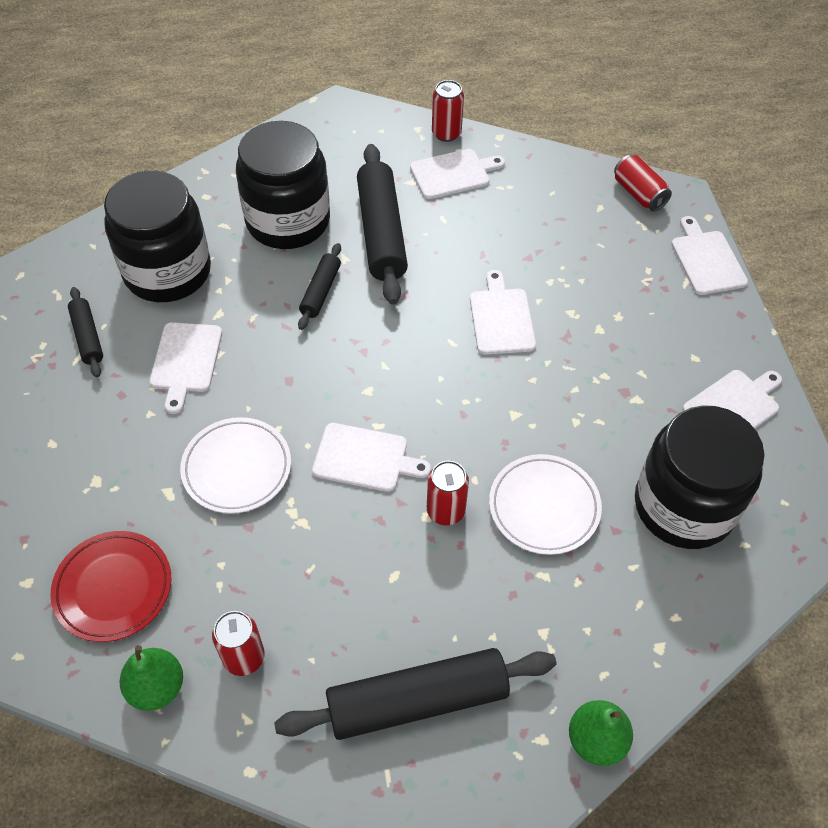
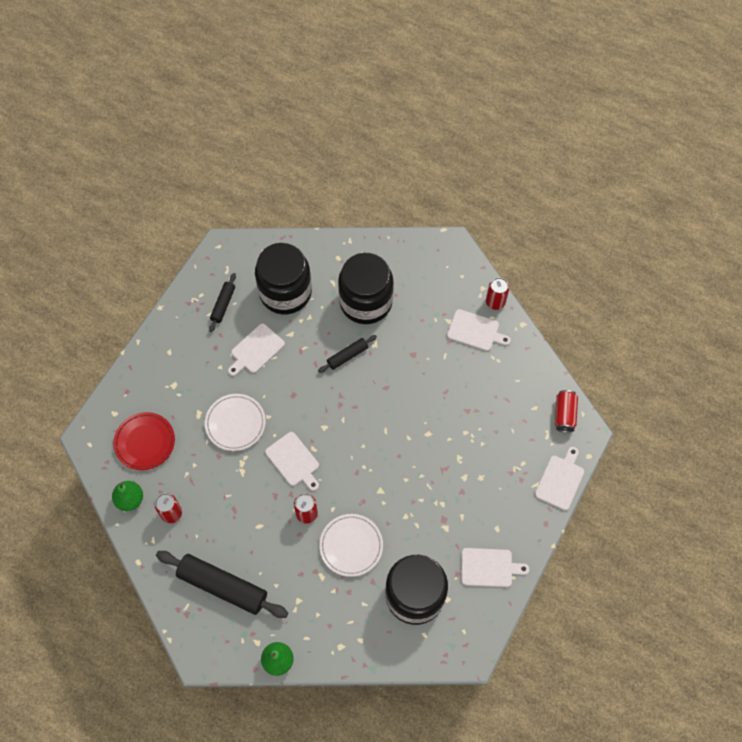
camera: 40 degrees right, 10 degrees up
(381, 233) = (406, 342): black rolling pin -> none
(501, 318) = (421, 435): white cutting board -> none

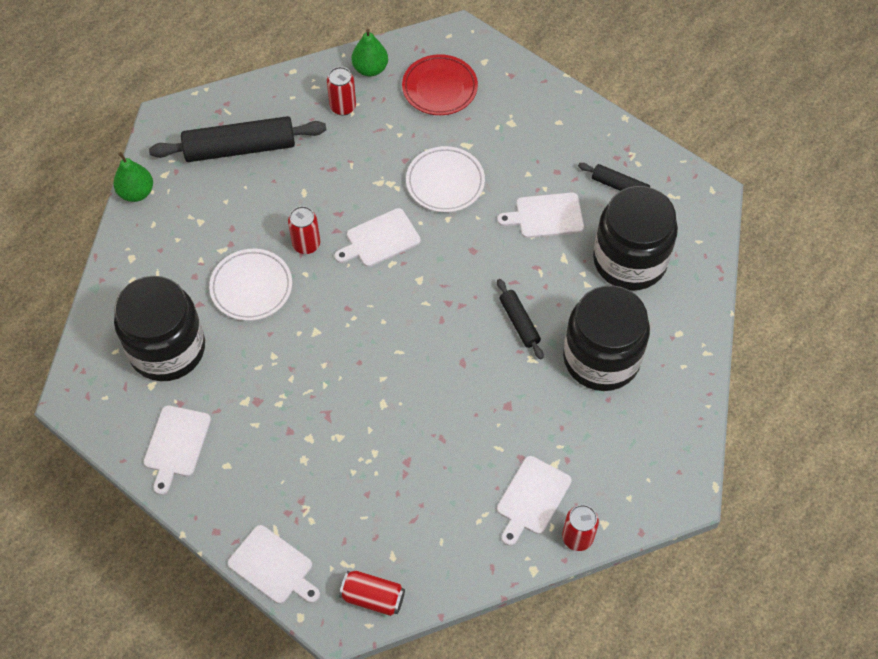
camera: 100 degrees right, 5 degrees down
(223, 586) = (240, 148): black rolling pin -> black rolling pin turned 45 degrees clockwise
(256, 350) = (546, 216): white cutting board -> white cutting board turned 60 degrees counterclockwise

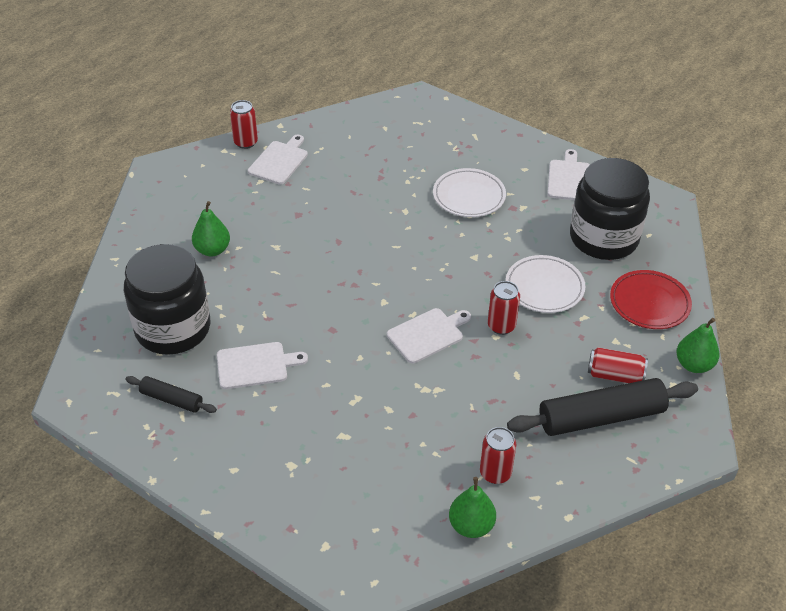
camera: 175 degrees right, 15 degrees down
(273, 567) = (471, 119): white cutting board -> none
(373, 597) = (396, 108): red can -> red can (615, 375)
(439, 88) = (380, 504): red plate -> red plate (649, 303)
(445, 182) = (365, 393): white plate -> white plate (469, 196)
(519, 322) = (286, 273): black rolling pin -> none
(601, 358) = (212, 250): black jar -> green pear

